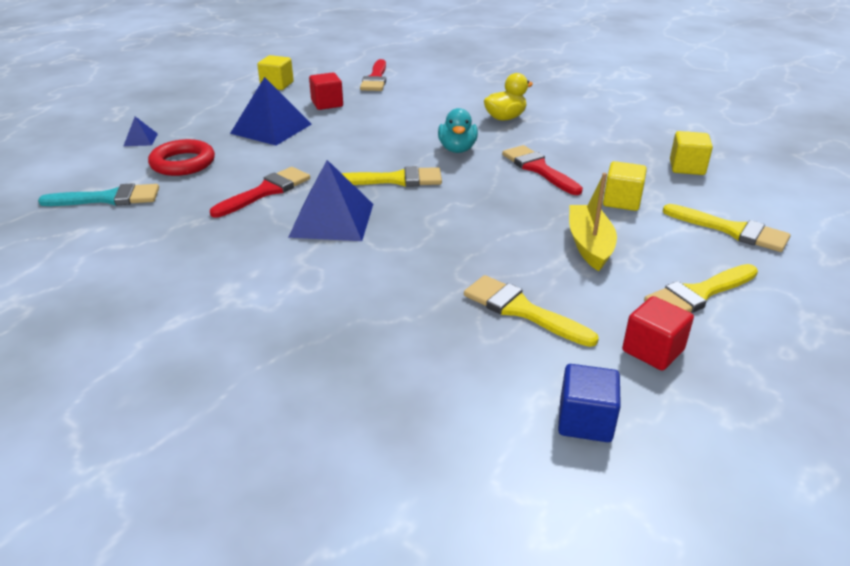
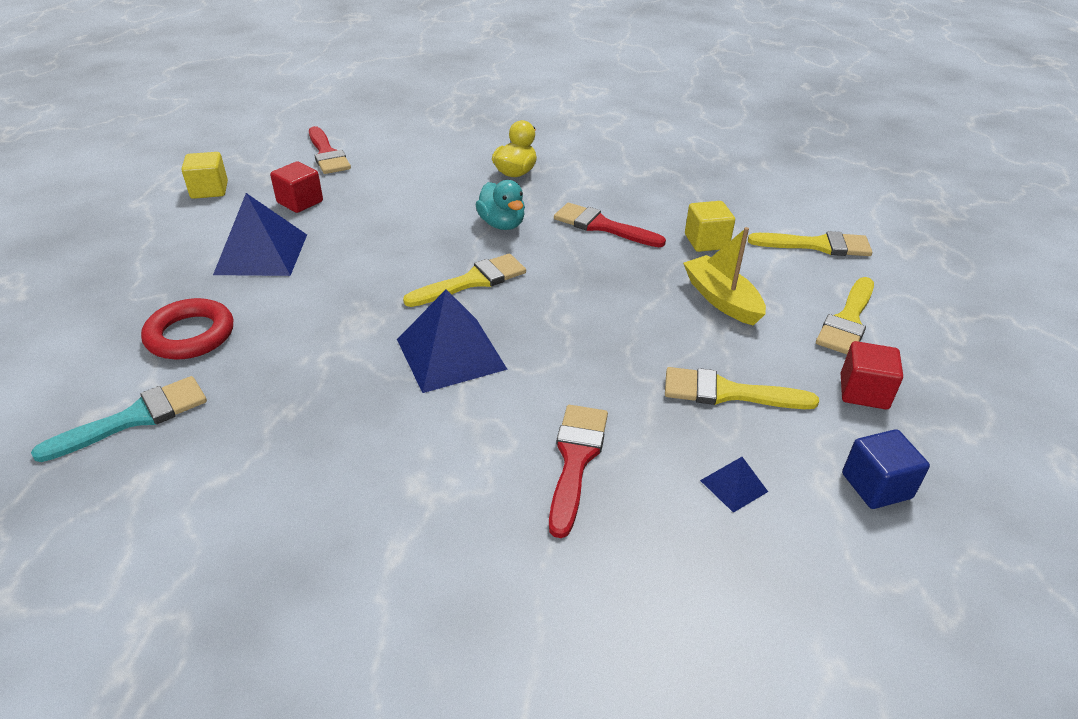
camera: 30 degrees left, 5 degrees up
(141, 139) = (93, 318): blue pyramid -> blue pyramid (733, 486)
(266, 191) = (338, 341): red brush -> red brush (575, 460)
(687, 167) = (727, 188): yellow cube -> none

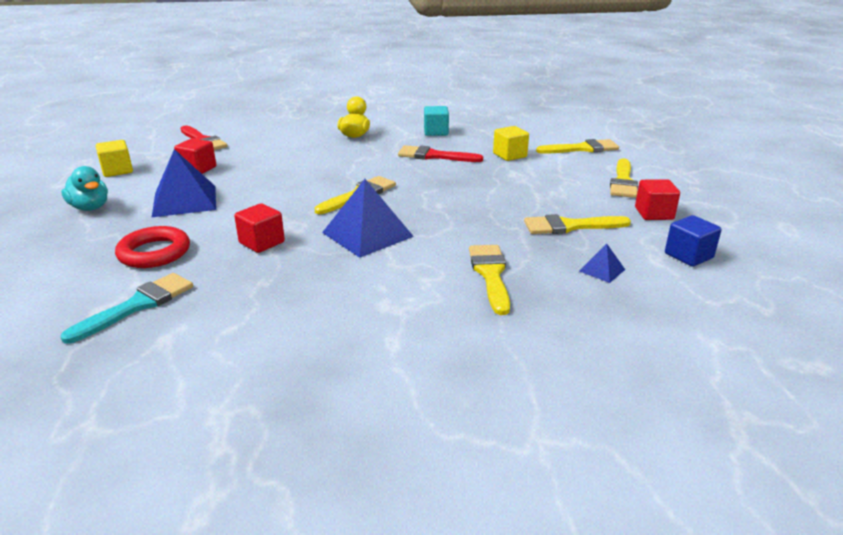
camera: 15 degrees left, 10 degrees down
(317, 343) = (262, 242): none -> red cube
(502, 224) = (362, 163): turquoise duck -> turquoise duck (90, 207)
(575, 460) = (490, 274): red brush -> yellow brush
(625, 182) = (436, 132): none -> turquoise cube
(721, 299) = (537, 182): yellow boat -> none

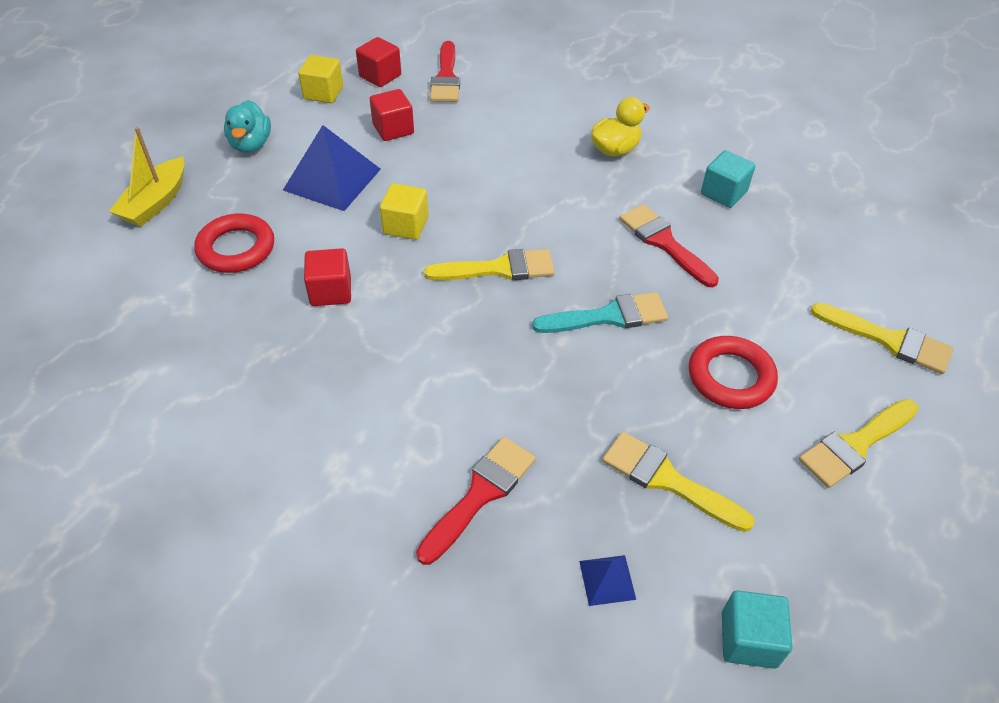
camera: 40 degrees right, 20 degrees up
(42, 259) = (155, 202): none -> yellow boat
(138, 305) = (160, 316): turquoise brush -> turquoise brush (608, 316)
(367, 234) = (435, 342): blue pyramid -> none
(490, 274) = (480, 494): yellow brush -> red brush
(509, 155) = (763, 296): yellow cube -> yellow cube (406, 225)
(539, 184) = (730, 377): none -> red ring
(654, 213) = (811, 534): red cube -> red cube (380, 76)
(688, 256) = (748, 639): blue cube -> turquoise cube

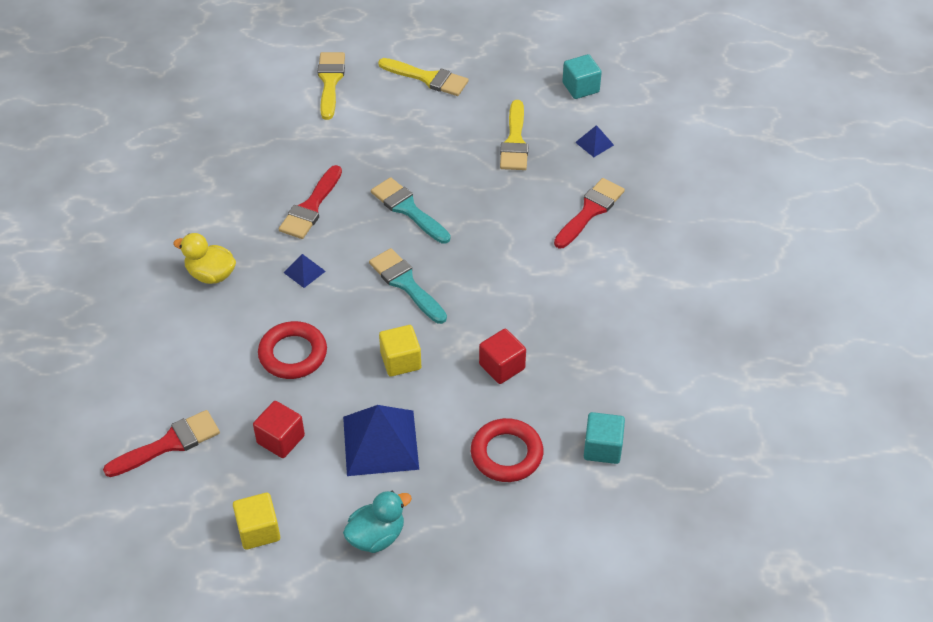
camera: 120 degrees left, 0 degrees up
(155, 202) = (501, 552): yellow boat -> none
(380, 76) = (199, 500): red cube -> none
(480, 494) = (590, 211): red brush -> red brush turned 120 degrees clockwise
(499, 269) = (406, 284): yellow brush -> turquoise brush
(573, 206) = (304, 271): none -> blue pyramid
(723, 193) = (228, 193): turquoise cube -> turquoise cube (602, 448)
(730, 377) = (416, 138): red ring -> red ring (293, 354)

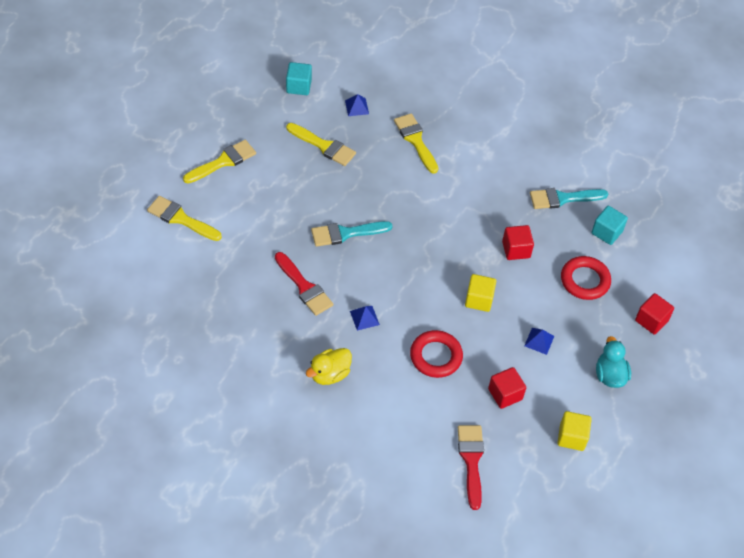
camera: 65 degrees left, 5 degrees up
(380, 443) = (539, 341): blue pyramid -> blue pyramid, size x0.46
(406, 284) = (414, 266): turquoise brush -> turquoise brush (563, 198)
(495, 550) = (651, 320): none -> red cube
(590, 211) = (415, 140): red brush -> yellow brush

